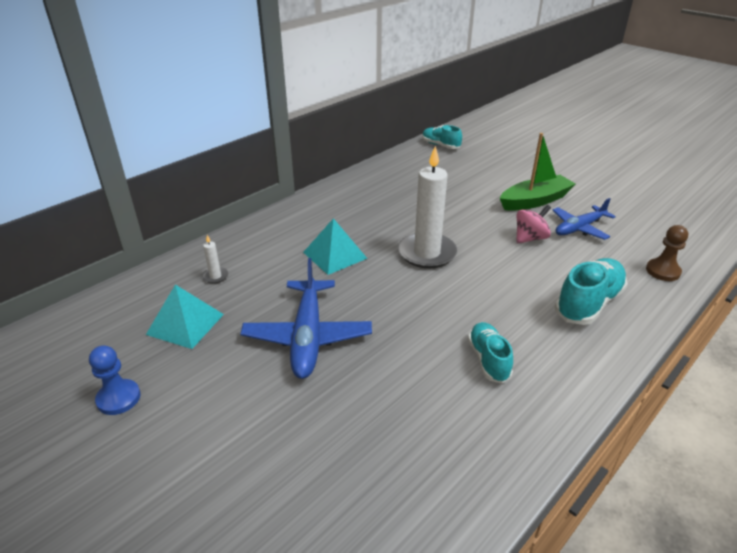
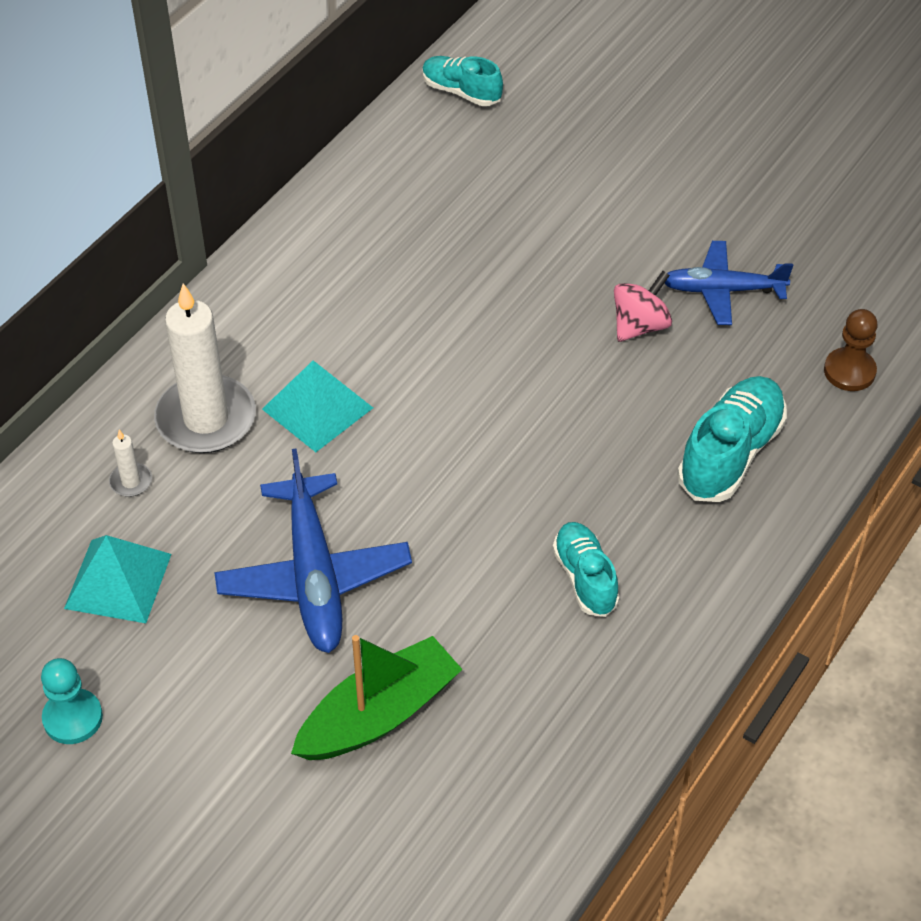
camera: 10 degrees left, 15 degrees up
(118, 398) = (73, 718): blue pawn -> turquoise pawn
(427, 253) = (471, 383): white candle -> white candle (206, 419)
(535, 201) = (647, 231): green boat -> green boat (379, 714)
(579, 228) = (723, 290): blue plane -> blue plane turned 45 degrees clockwise

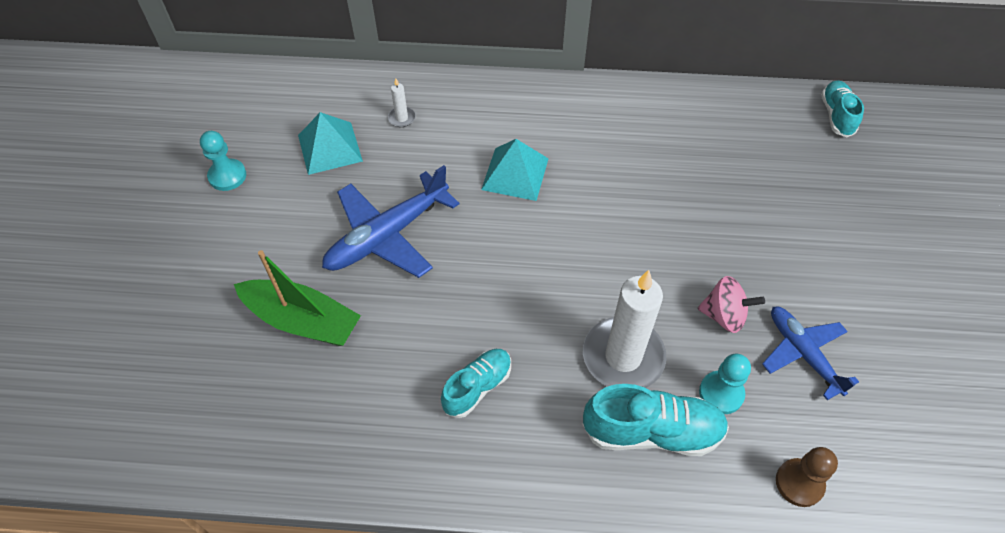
camera: 60 degrees right, 5 degrees up
(206, 419) = (469, 127): white candle -> white candle (623, 356)
(724, 377) = (721, 393): none -> turquoise pawn

